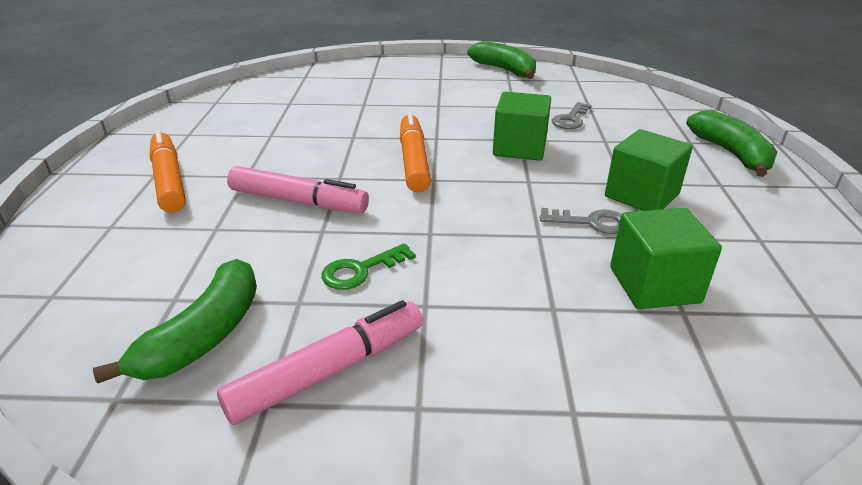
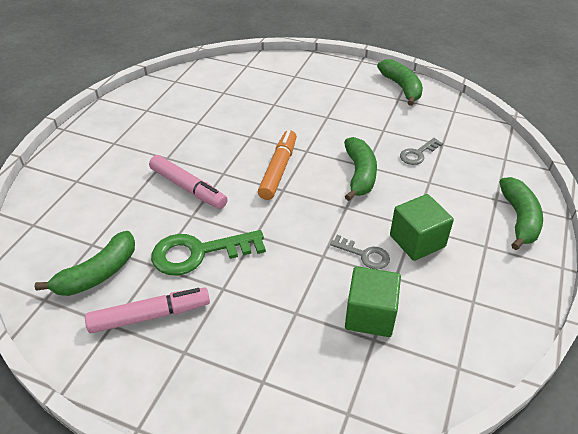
camera: 20 degrees right, 10 degrees up
(169, 180) = (120, 151): orange marker -> none
(361, 270) = (199, 253): green key -> green key, size x1.84
(519, 148) = (359, 174): green cube -> green banana

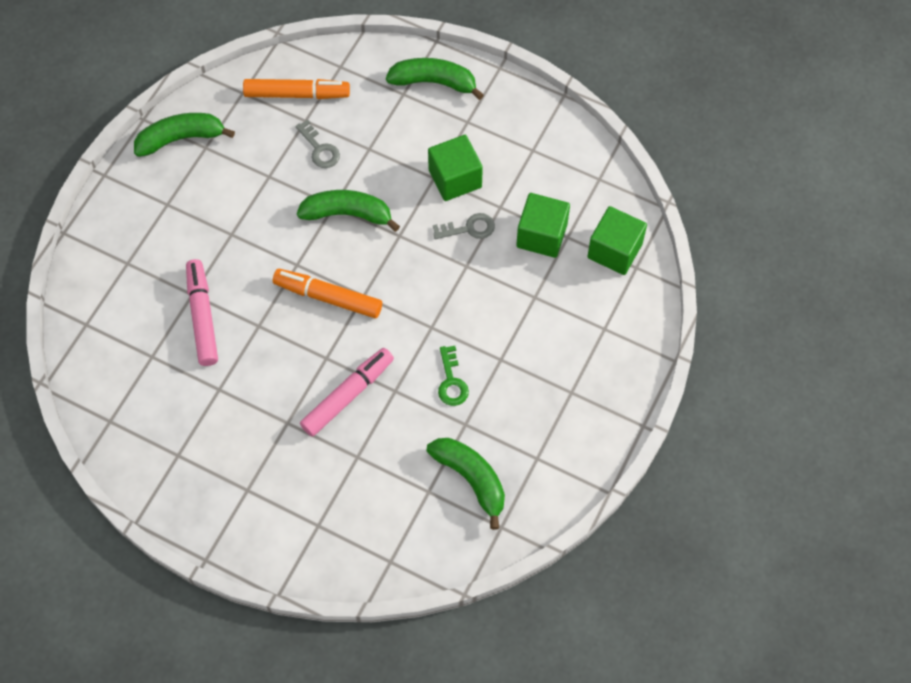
camera: 85 degrees left, 20 degrees up
(150, 316) = (529, 424): pink marker -> pink marker (202, 316)
(199, 253) = (451, 381): green key -> green key, size x0.54
(364, 255) = (468, 228): grey key -> grey key turned 45 degrees clockwise
(365, 388) = (614, 251): none -> green cube
(465, 137) = (297, 94): none -> orange marker

